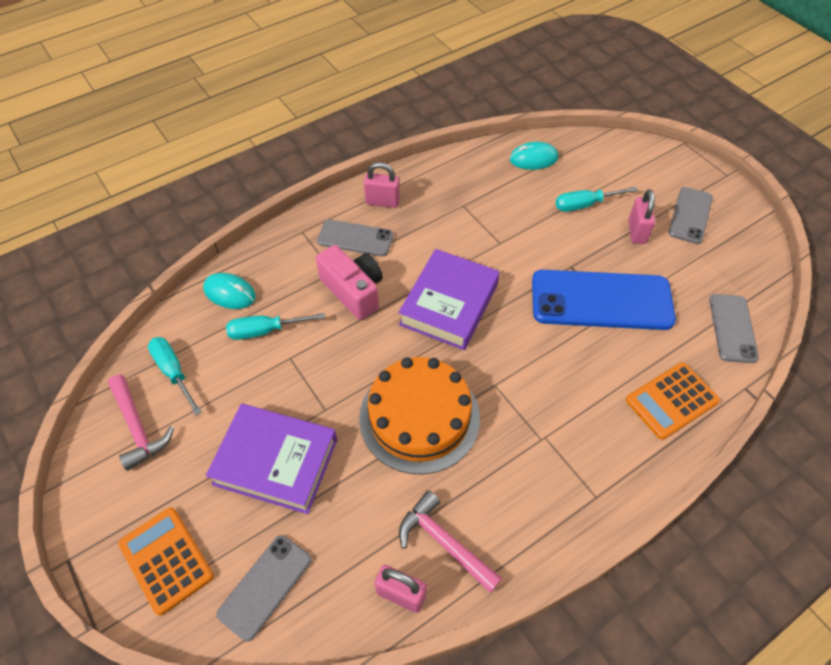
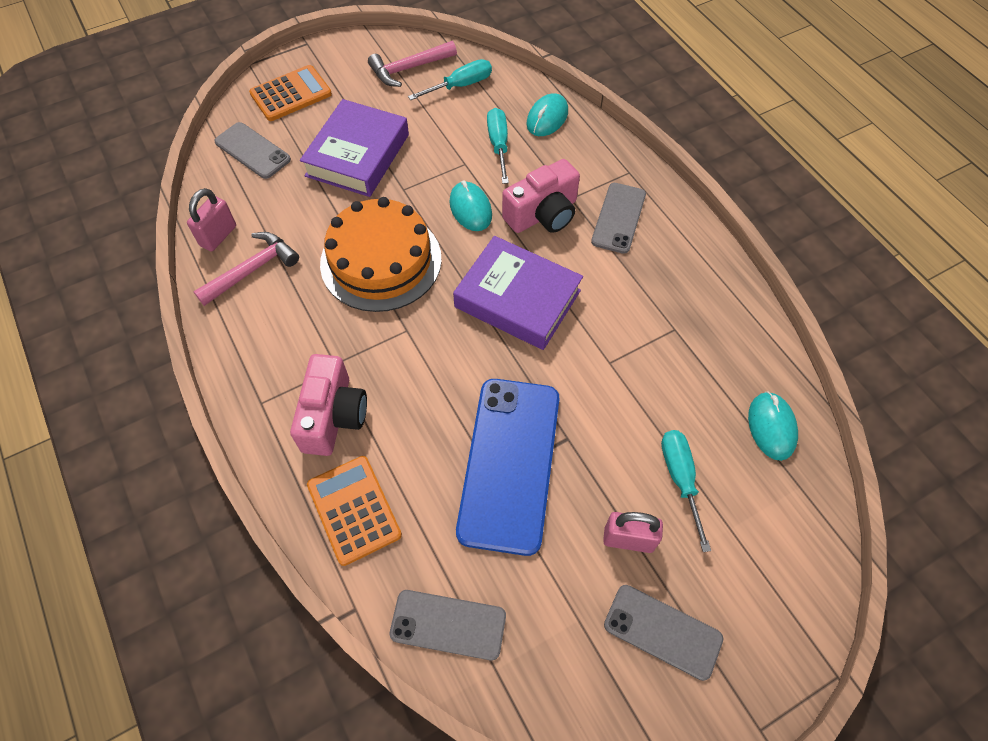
camera: 95 degrees right, 5 degrees up
(349, 347) = (470, 209): none -> turquoise mouse
(382, 202) = (677, 246): pink padlock -> none
(594, 431) = (333, 416): none -> pink camera

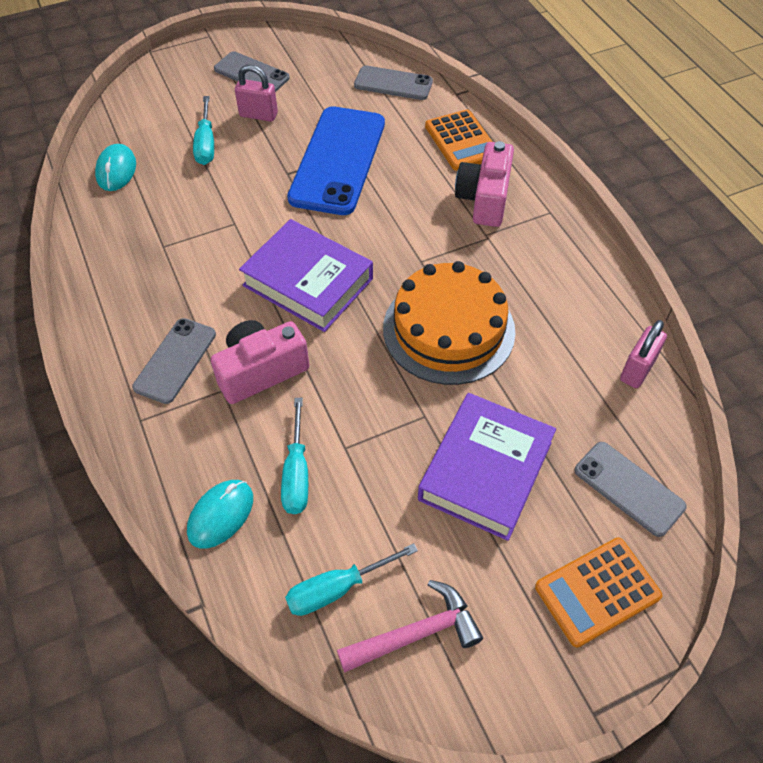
camera: 175 degrees left, 5 degrees down
(253, 269) = (587, 329): pink hammer -> none
(470, 209) = (344, 384): turquoise mouse -> none

